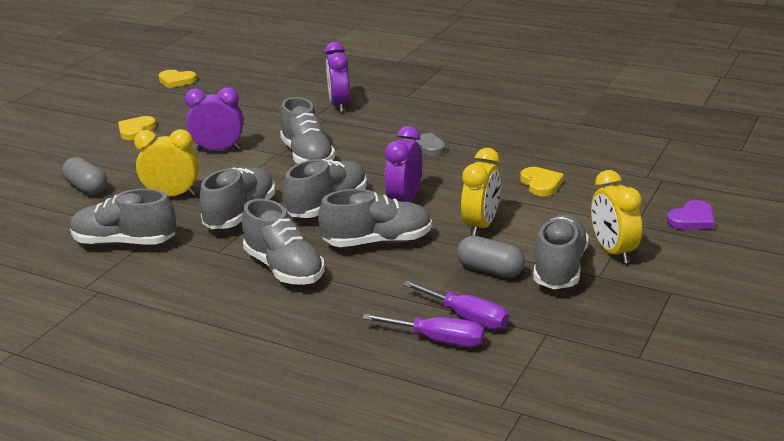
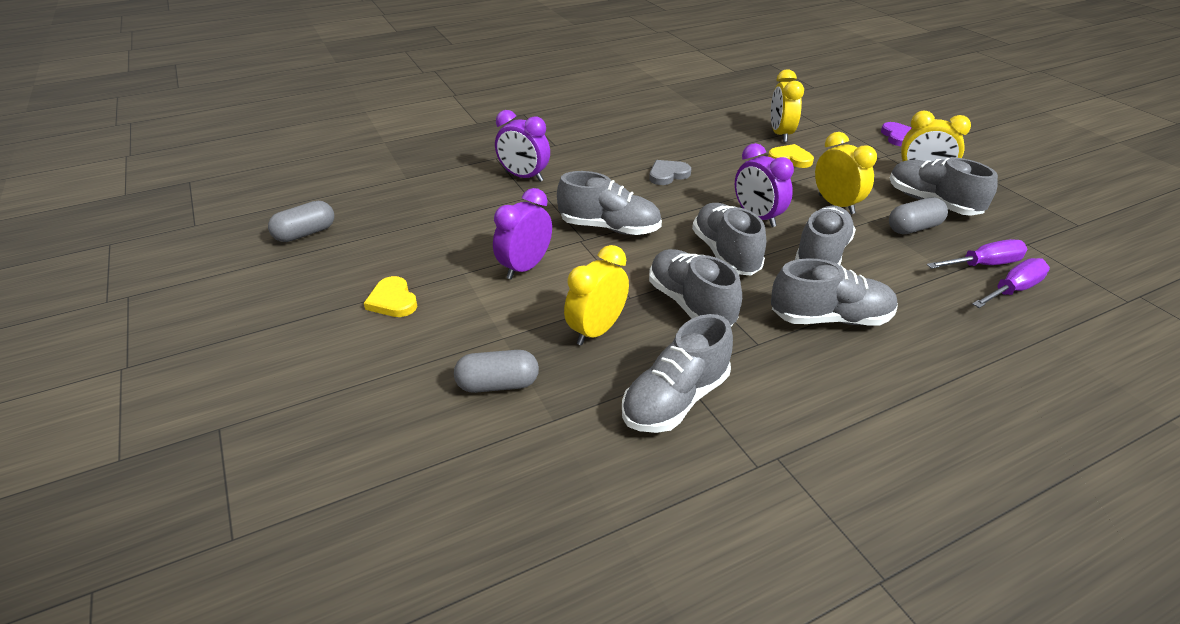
camera: 55 degrees left, 10 degrees up
(176, 81) = (305, 233): yellow heart -> grey capsule
(587, 166) = (780, 134): none -> yellow clock

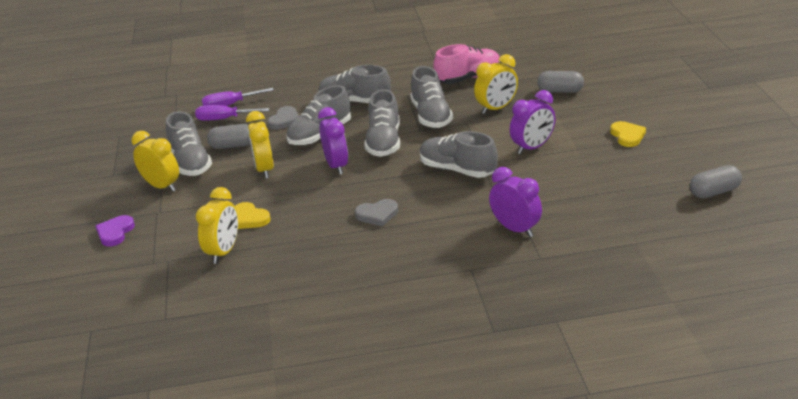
camera: 160 degrees left, 5 degrees down
(675, 400) = (468, 78): grey shoe -> pink shoe
(896, 272) = (284, 120): none -> grey heart

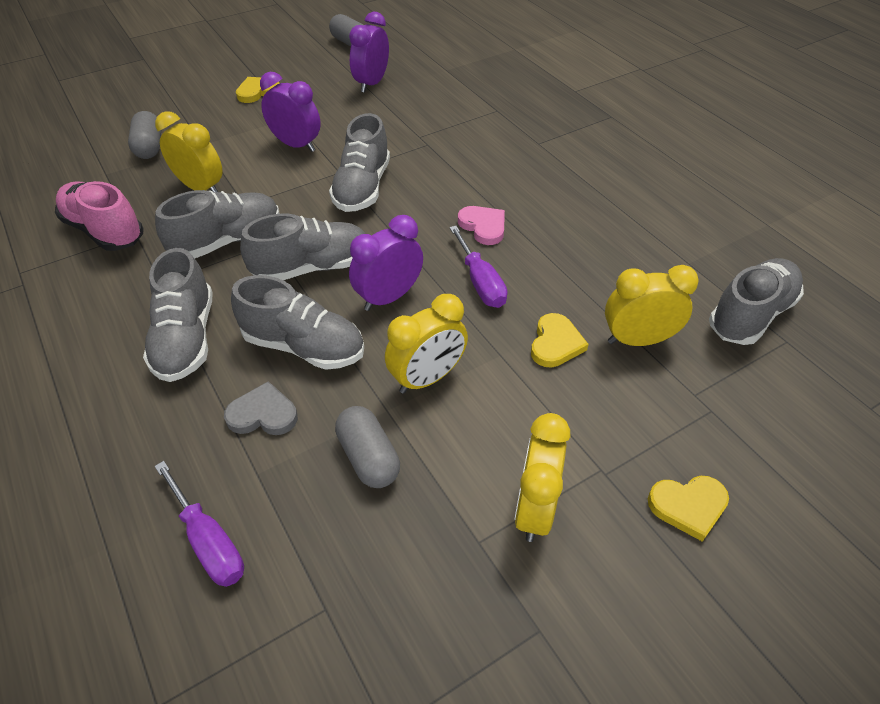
camera: 115 degrees left, 15 degrees up
(115, 232) = (688, 506): purple heart -> yellow heart
(190, 163) = (445, 500): grey shoe -> grey shoe (750, 315)
(224, 119) = (271, 523): purple screwdriver -> purple screwdriver (480, 282)
(377, 214) = (483, 226): grey heart -> pink heart
(515, 229) = (459, 130): purple clock -> purple clock (371, 83)

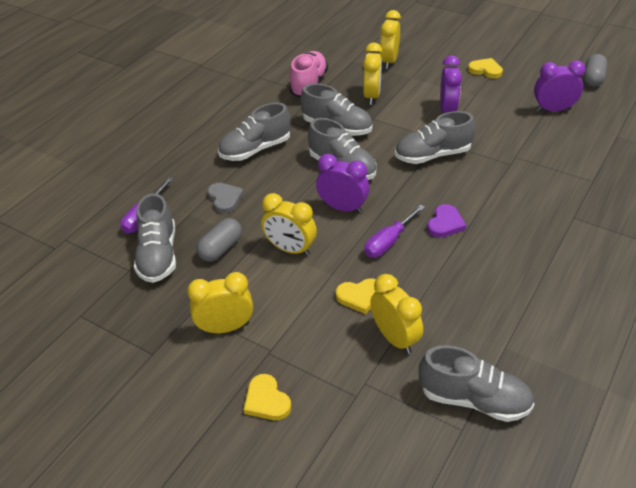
camera: 65 degrees right, 5 degrees down
(149, 147) = (389, 61): grey capsule -> yellow clock
(304, 346) = (280, 192): grey shoe -> grey shoe (158, 255)
(483, 226) = (445, 223): pink heart -> purple heart

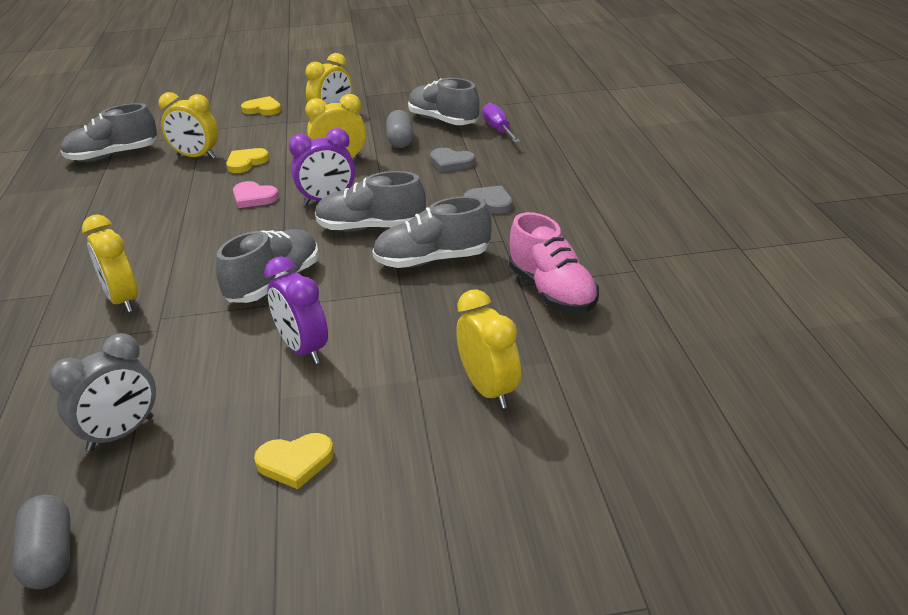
camera: 140 degrees right, 10 degrees down
(255, 150) = (490, 202): grey shoe -> grey heart
(372, 96) = (440, 318): yellow clock -> yellow clock (123, 300)
(388, 242) = (254, 197): purple screwdriver -> pink heart
(445, 223) = (206, 231): purple heart -> none
(553, 110) = (121, 434): purple clock -> grey clock

